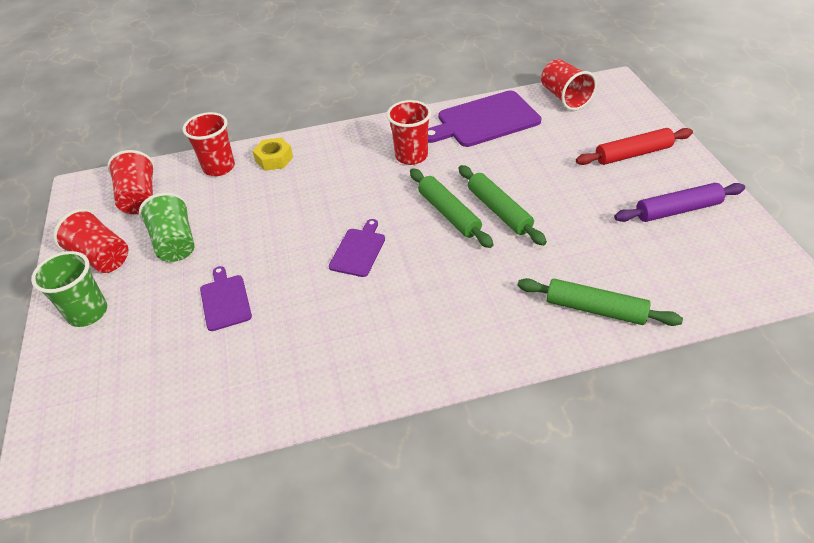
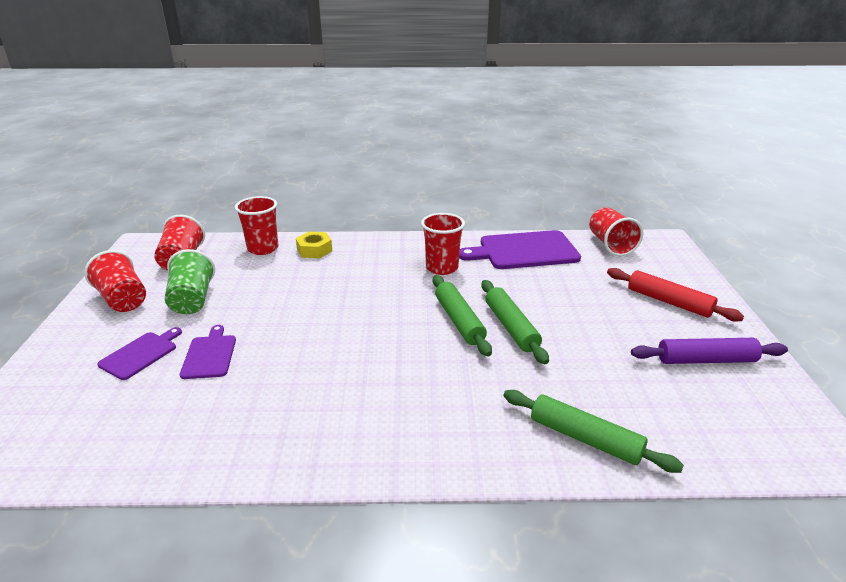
camera: 10 degrees right, 15 degrees down
(88, 313) = (83, 341): green cup -> none
(358, 250) = (356, 336): purple cutting board -> purple cutting board (141, 354)
(633, 154) = (668, 302): red rolling pin -> red rolling pin turned 45 degrees clockwise

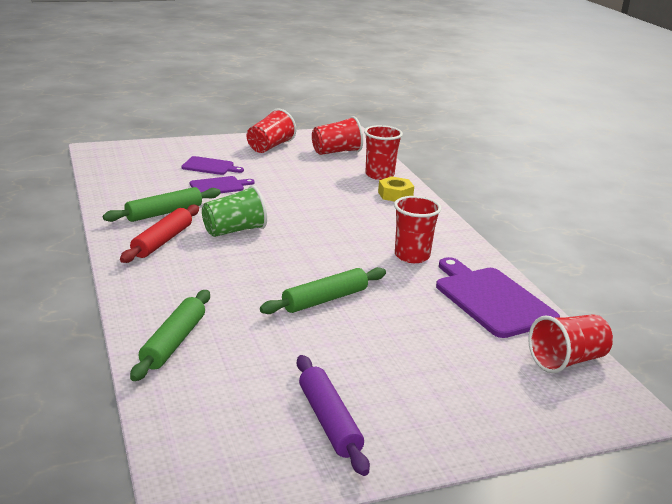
camera: 70 degrees right, 5 degrees down
(192, 300) = (283, 167): green cup -> green cup (234, 231)
(459, 321) = (319, 273): green rolling pin -> green rolling pin (164, 213)
(668, 302) = (445, 402): red rolling pin -> red rolling pin (162, 241)

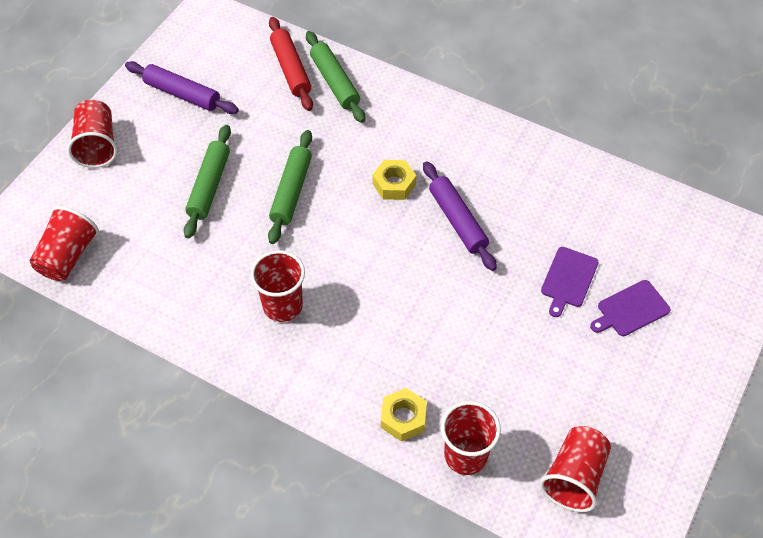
camera: 140 degrees right, 30 degrees up
(162, 241) = (485, 163): red rolling pin -> red rolling pin (291, 69)
(164, 213) = (542, 198): green rolling pin -> green rolling pin (209, 186)
(234, 231) = (457, 220): green cup -> purple rolling pin
(243, 264) = (394, 184): none -> yellow nut
(270, 147) = (649, 416): red cup -> red cup (97, 145)
(491, 299) = (169, 292): purple cutting board -> none

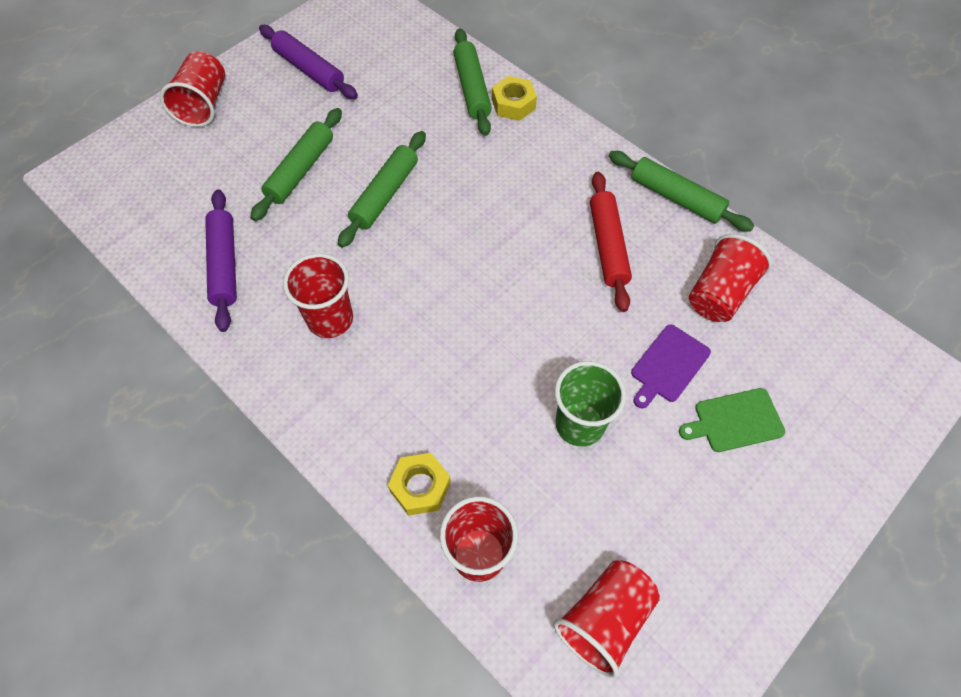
camera: 15 degrees right, 5 degrees up
(68, 256) = (128, 213): red cup -> red cup (719, 293)
(291, 69) = (430, 66): red rolling pin -> red rolling pin (608, 246)
(394, 184) = (499, 210): yellow nut -> yellow nut (513, 104)
(457, 220) = (558, 267): purple rolling pin -> purple rolling pin (224, 264)
(513, 340) = (580, 424): none -> green cup
(536, 142) = (676, 198): none -> green rolling pin
(630, 309) = (735, 421): purple cutting board -> green cutting board

